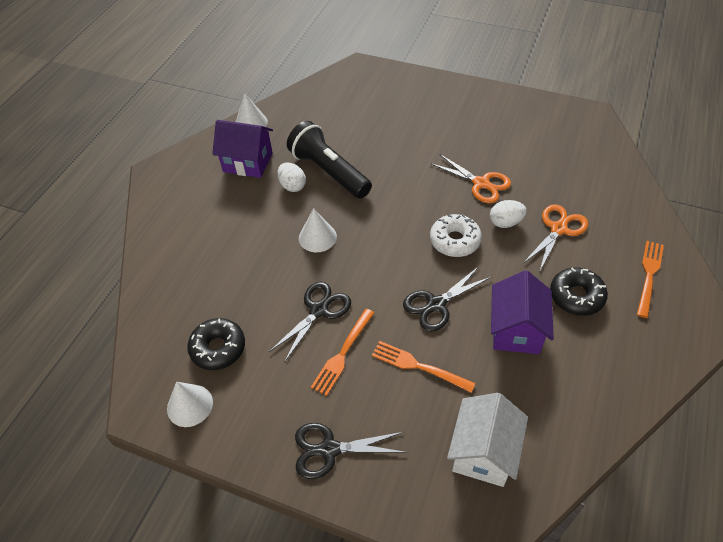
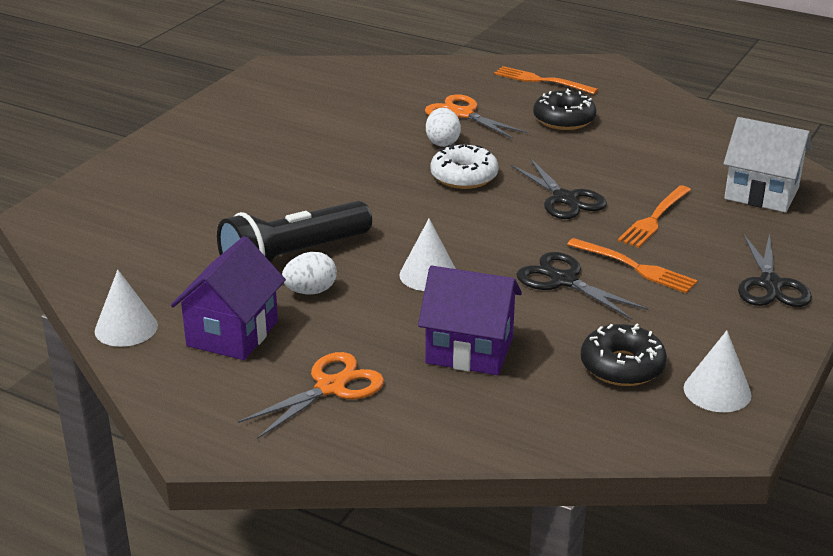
camera: 85 degrees left, 20 degrees down
(481, 183) = (368, 149): orange scissors -> orange scissors (330, 387)
(516, 330) = (607, 157): purple house -> purple house (469, 350)

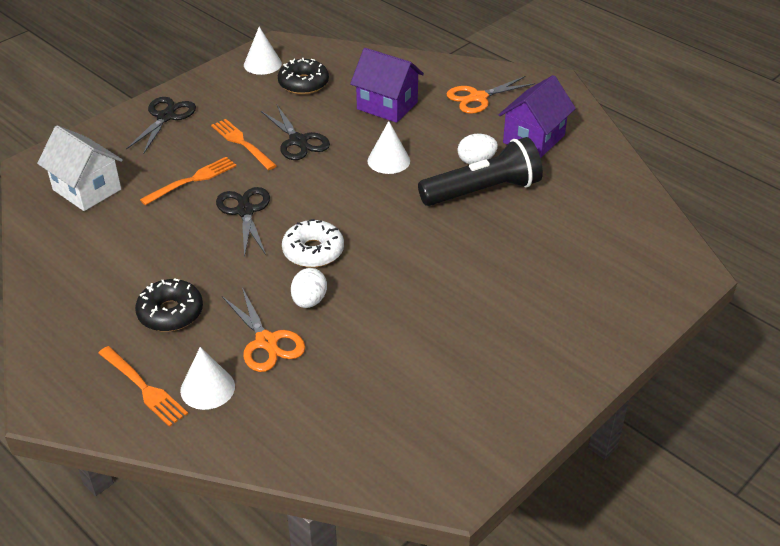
camera: 165 degrees left, 10 degrees up
(126, 328) = (605, 154): white cone -> white cone (207, 388)

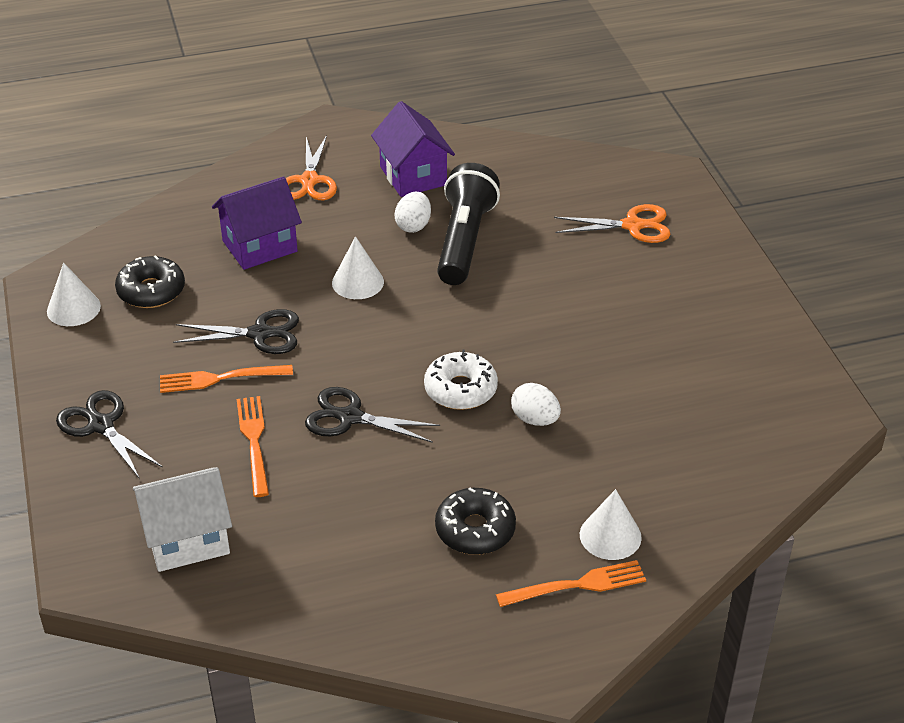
camera: 60 degrees left, 0 degrees up
(266, 342) = (572, 470): orange scissors -> orange scissors (632, 226)

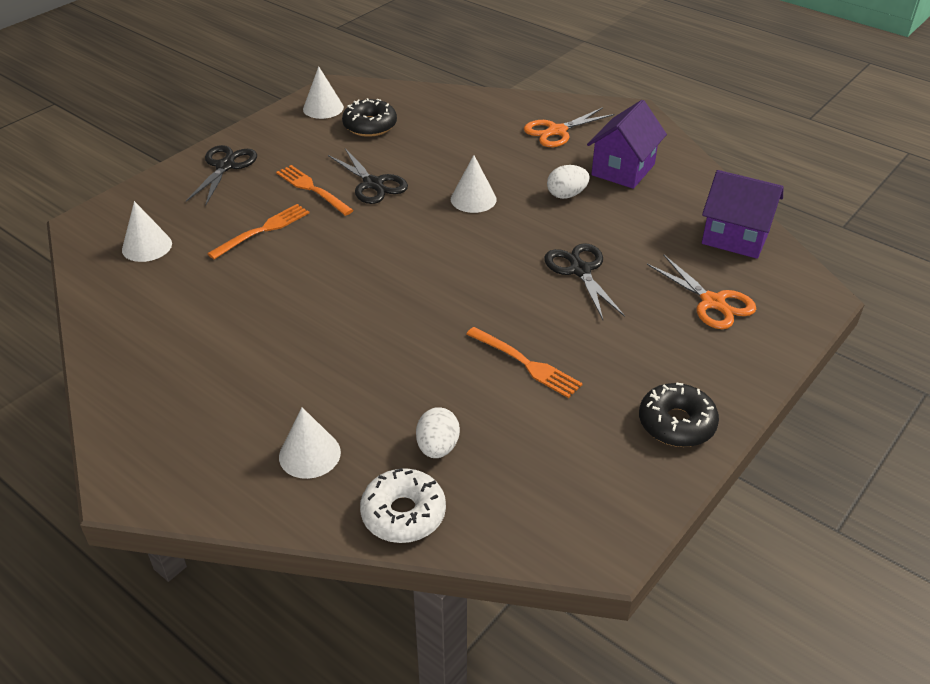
camera: 55 degrees right, 0 degrees up
(187, 539) = (147, 246): white house -> white cone
(259, 246) = (462, 144): purple house -> purple house (735, 237)
(350, 417) = (325, 260): black scissors -> black scissors (580, 270)
(460, 389) = (406, 298): white donut -> white donut (403, 514)
(464, 241) = (579, 225): black flashlight -> none
(475, 530) = (257, 373): black donut -> black donut (676, 423)
(535, 419) = (410, 351): white egg -> white egg (437, 447)
(576, 585) = (236, 458): orange fork -> orange fork (526, 363)

